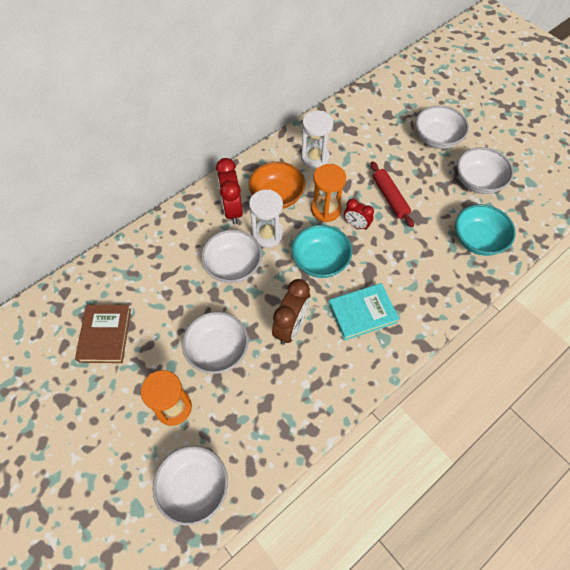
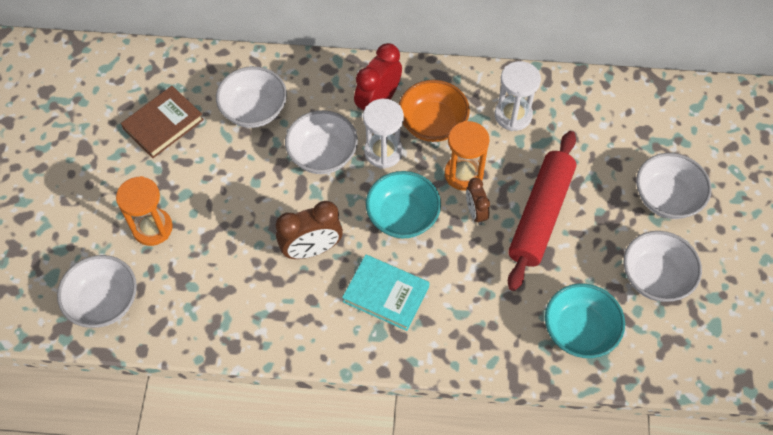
camera: 45 degrees right, 0 degrees up
(218, 350) = (232, 214): white bowl -> white bowl (254, 110)
(356, 225) = (475, 212): red clock -> brown clock
(390, 197) = (541, 215): red rolling pin -> red rolling pin, size x1.65

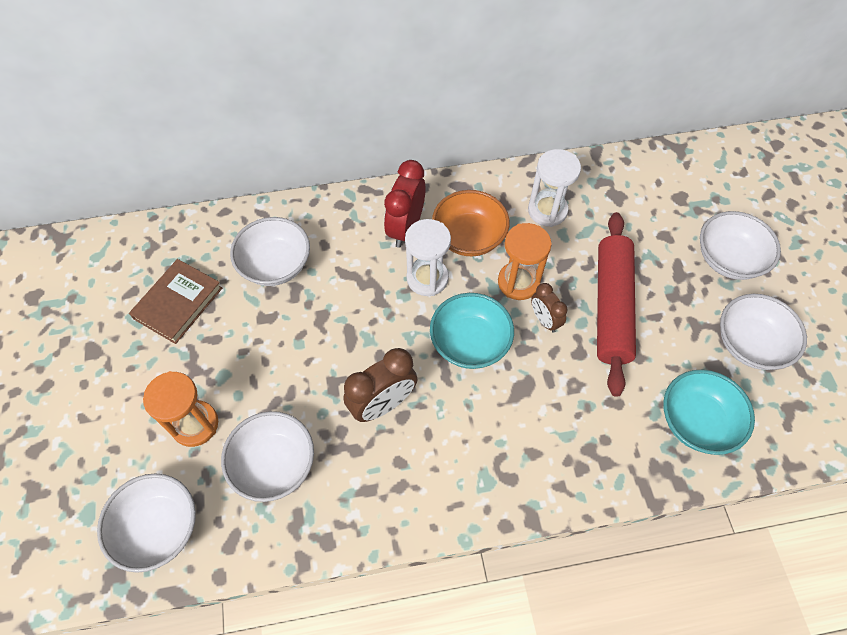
camera: 15 degrees left, 0 degrees up
(322, 155) = (363, 296): white bowl -> white bowl (274, 464)
(386, 294) = (480, 434): turquoise book -> none

